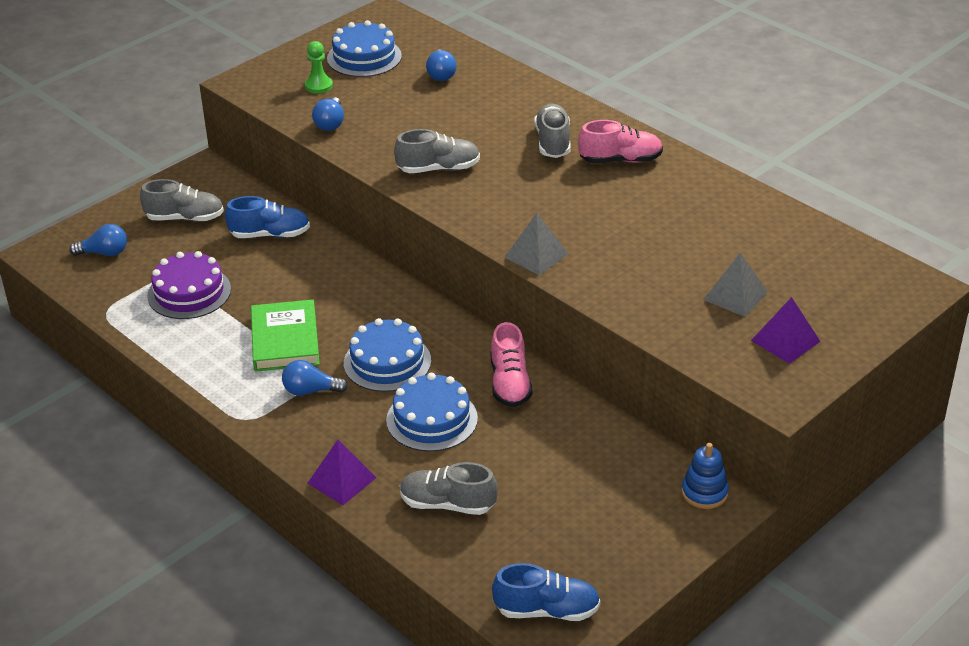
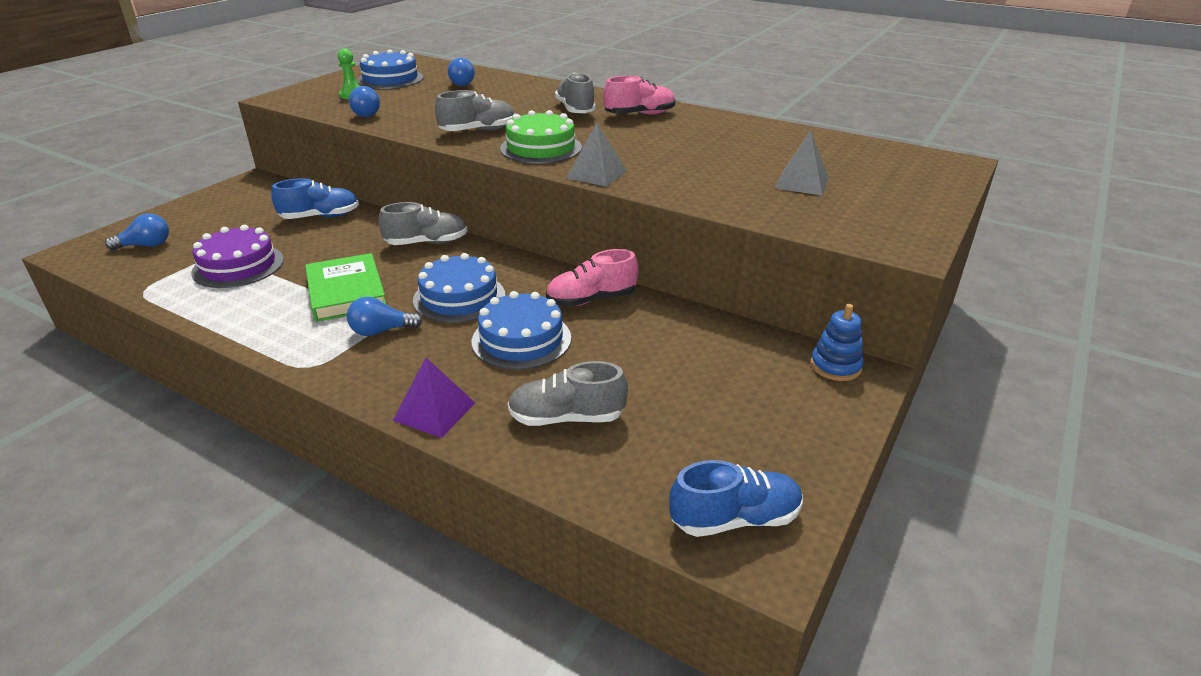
camera: 15 degrees left, 5 degrees down
(185, 218) = (233, 213): grey shoe -> grey shoe (427, 243)
(494, 206) = (541, 148): none -> green cake
(510, 383) = (591, 300): pink shoe -> pink shoe turned 90 degrees clockwise
(785, 341) = (874, 207): purple pyramid -> none

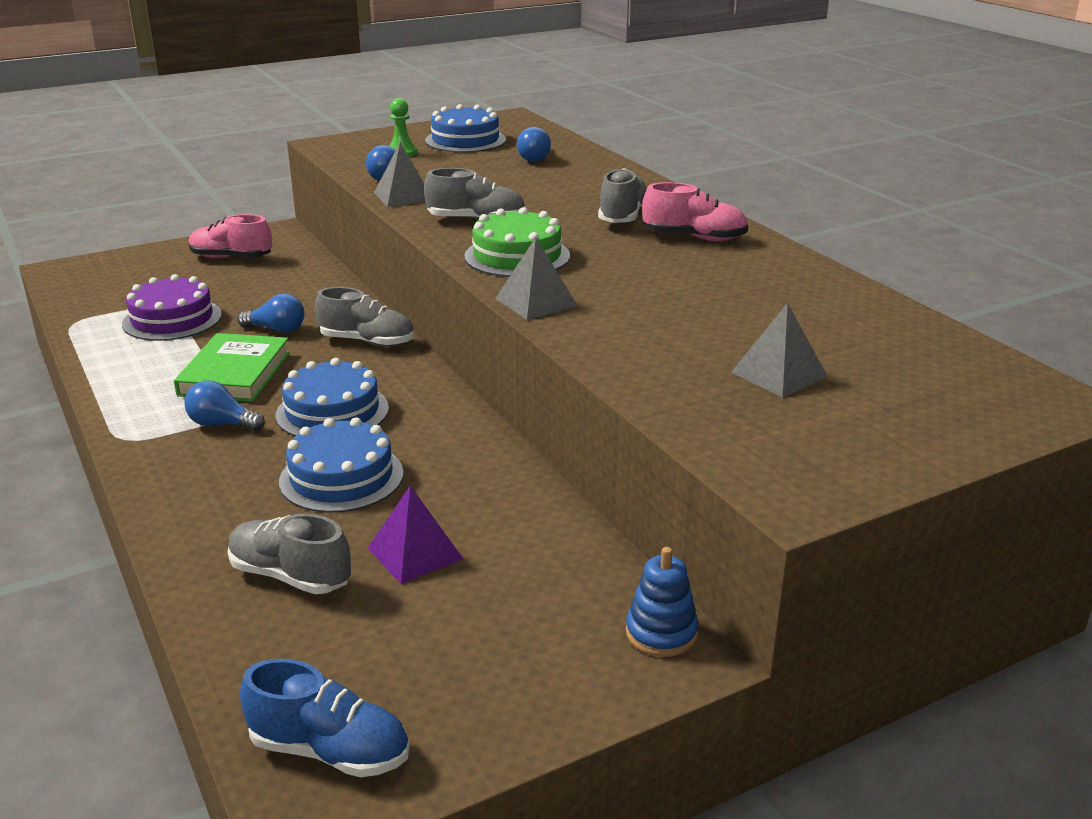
camera: 30 degrees right, 5 degrees down
(146, 245) = (120, 278): blue light bulb -> blue light bulb (277, 329)
(320, 217) = (297, 286): blue shoe -> none
(397, 124) = (403, 196): none -> grey pyramid
(434, 411) = (179, 522): purple pyramid -> purple pyramid (414, 553)
(591, 300) = (465, 457): pink shoe -> pink shoe (231, 258)

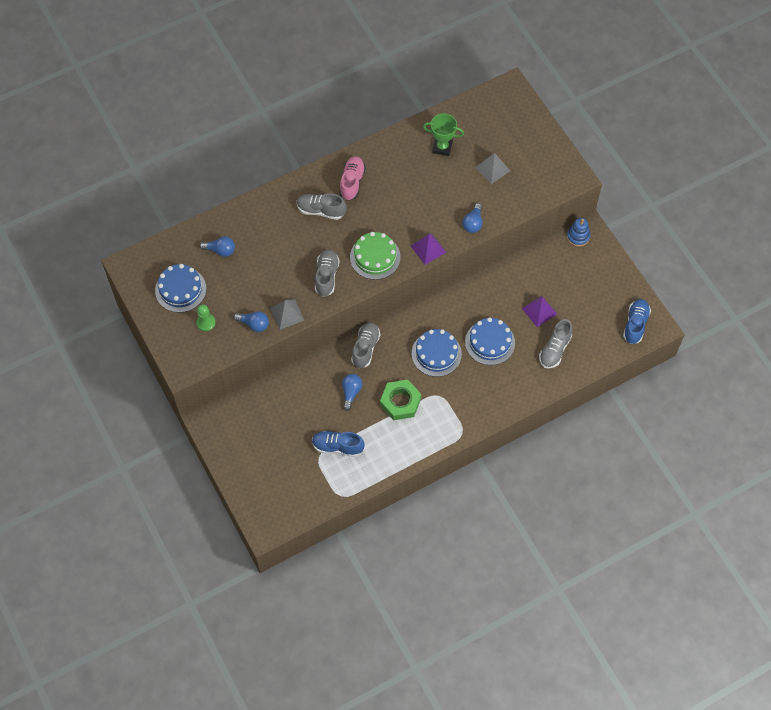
camera: 90 degrees left, 35 degrees up
(172, 319) = (337, 447): purple cake -> blue shoe
(222, 424) = (448, 396): blue light bulb -> blue light bulb (473, 223)
(231, 258) = (250, 437): pink shoe -> none
(234, 374) = (400, 402): green book -> green nut
(536, 302) = (428, 249): grey pyramid -> purple pyramid
(819, 317) = (442, 147): none -> green trophy

